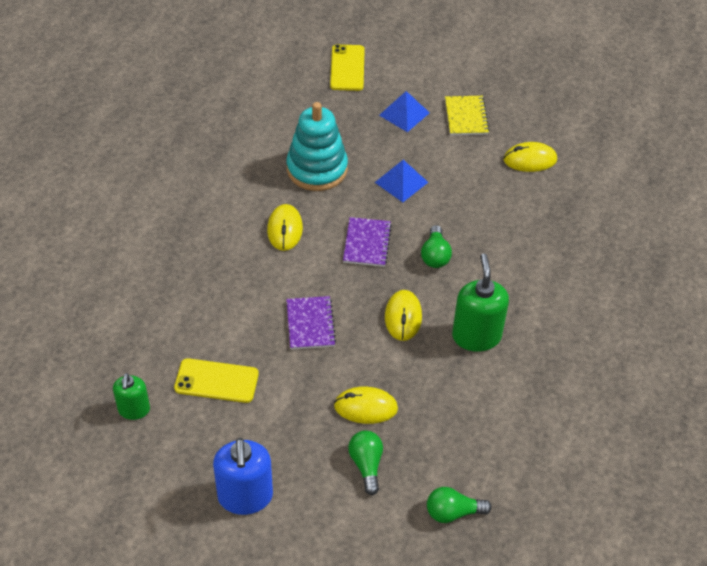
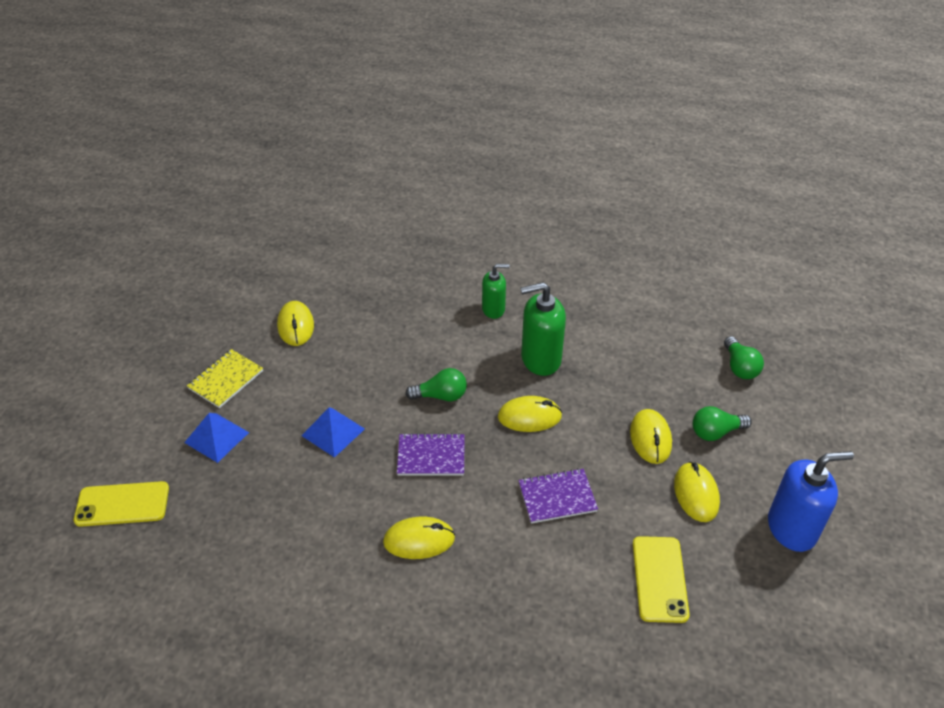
camera: 95 degrees left, 5 degrees down
(134, 410) = (727, 662): green soap dispenser -> green soap dispenser (493, 309)
(296, 429) = (696, 494): none -> yellow mouse
(317, 169) = (313, 518): turquoise stacking toy -> none
(466, 117) = (226, 380): yellow notebook -> yellow notebook turned 45 degrees counterclockwise

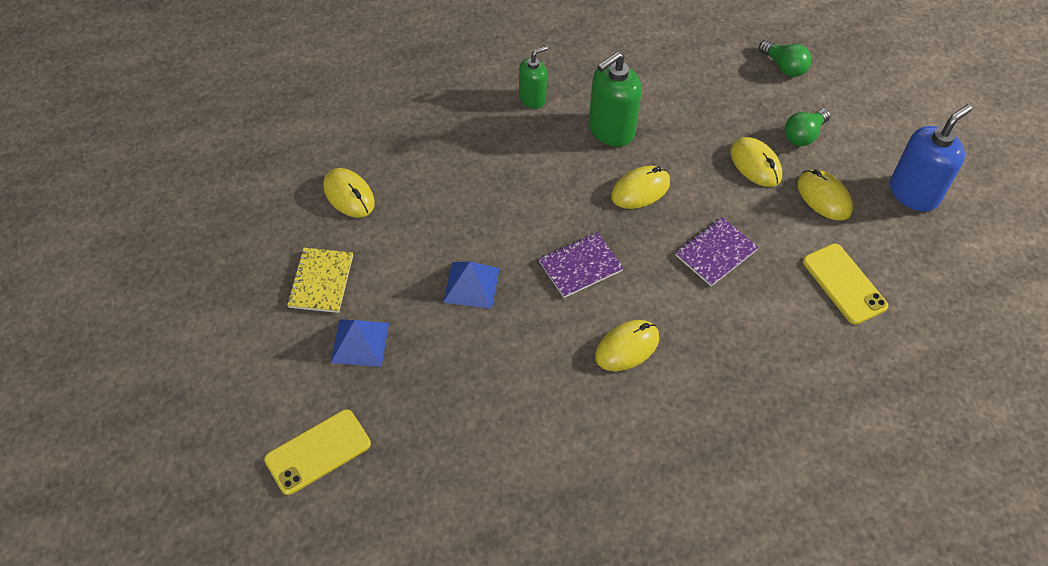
camera: 30 degrees left, 10 degrees up
(441, 396) = (546, 205): green light bulb -> none

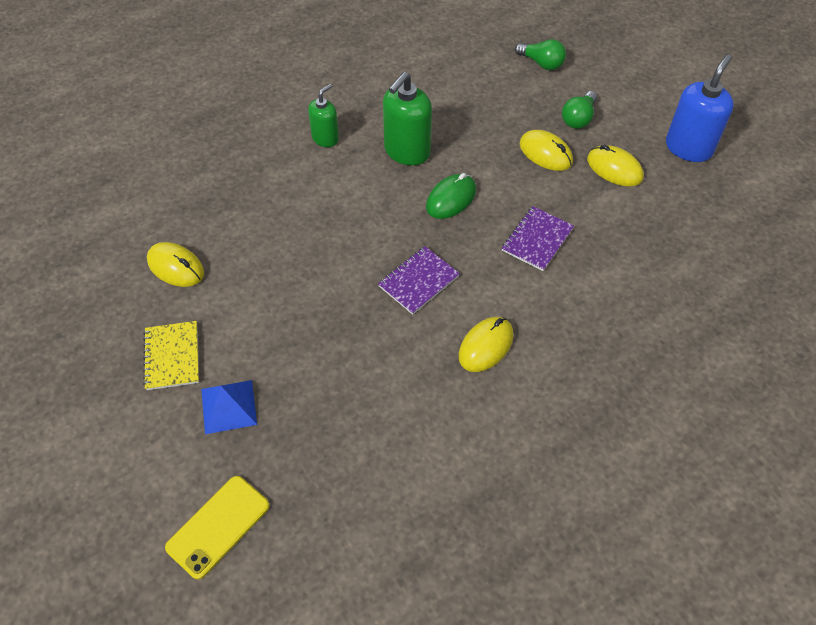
camera: 15 degrees left, 0 degrees up
(471, 285) = (321, 324): blue pyramid -> none
(640, 190) = (451, 199): yellow mouse -> green mouse
(844, 284) = (658, 240): yellow phone -> none

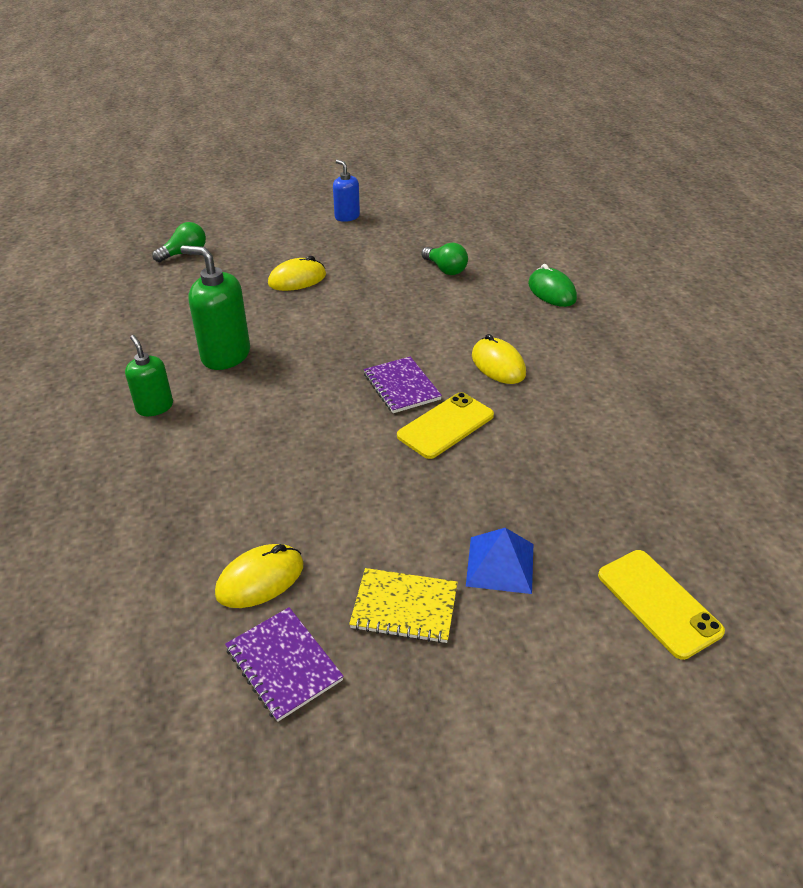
camera: 70 degrees left, 15 degrees down
(378, 328) = (446, 425): none -> yellow phone
(407, 151) = (225, 355): green soap dispenser -> green soap dispenser turned 150 degrees clockwise
(451, 199) = (311, 343): green mouse -> green mouse (551, 291)
(537, 239) = (394, 309): purple notebook -> purple notebook (283, 664)
(578, 118) = (271, 254): green light bulb -> green light bulb (445, 269)
(614, 169) = (343, 253): yellow mouse -> none
(689, 148) = (347, 217): blue soap dispenser -> blue soap dispenser, size x0.61

